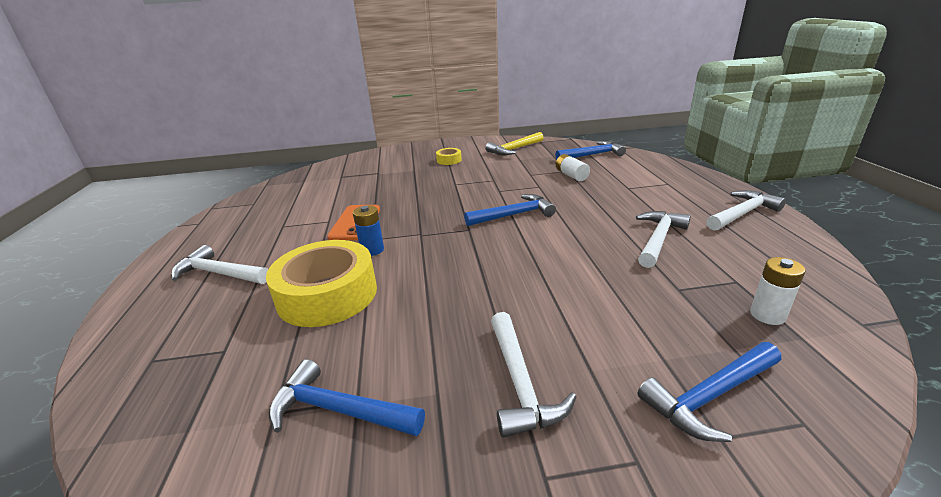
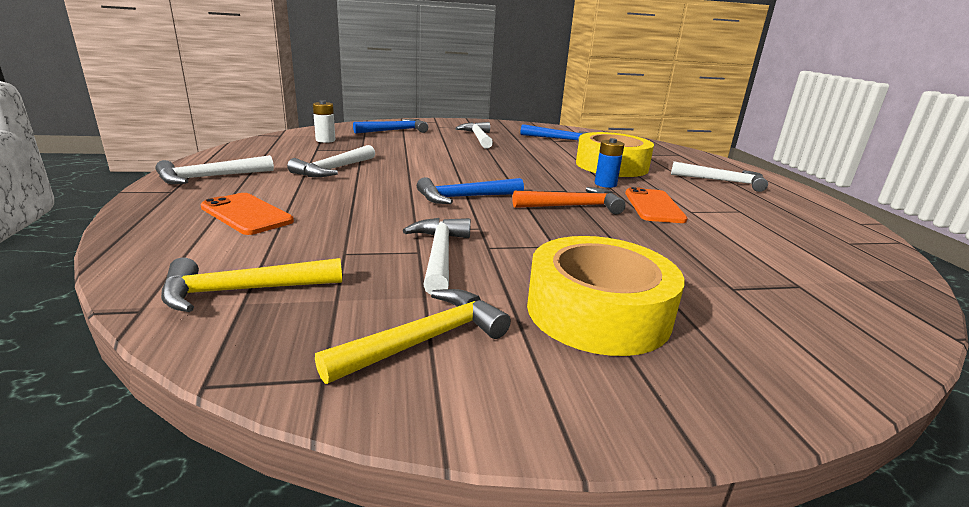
camera: 175 degrees right, 5 degrees down
(426, 215) = (573, 206): none -> orange hammer
(449, 160) = (598, 312): yellow tape -> yellow tape, size x2.29
(519, 174) = (439, 255): none -> white hammer
(571, 175) = (347, 242): white battery -> none
(592, 155) = (243, 291): blue hammer -> yellow hammer
(650, 185) = (246, 214): none -> orange phone

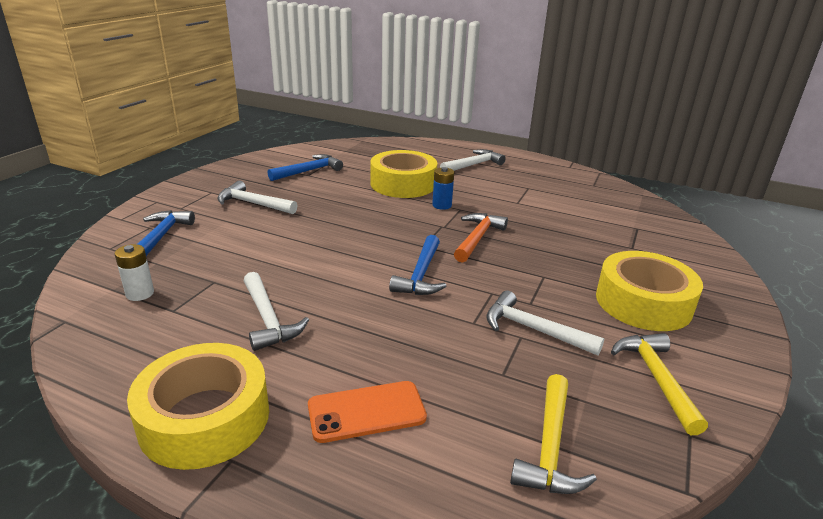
camera: 55 degrees left, 5 degrees up
(210, 177) = (205, 418): white hammer -> yellow tape
(653, 206) = (500, 210): orange phone -> none

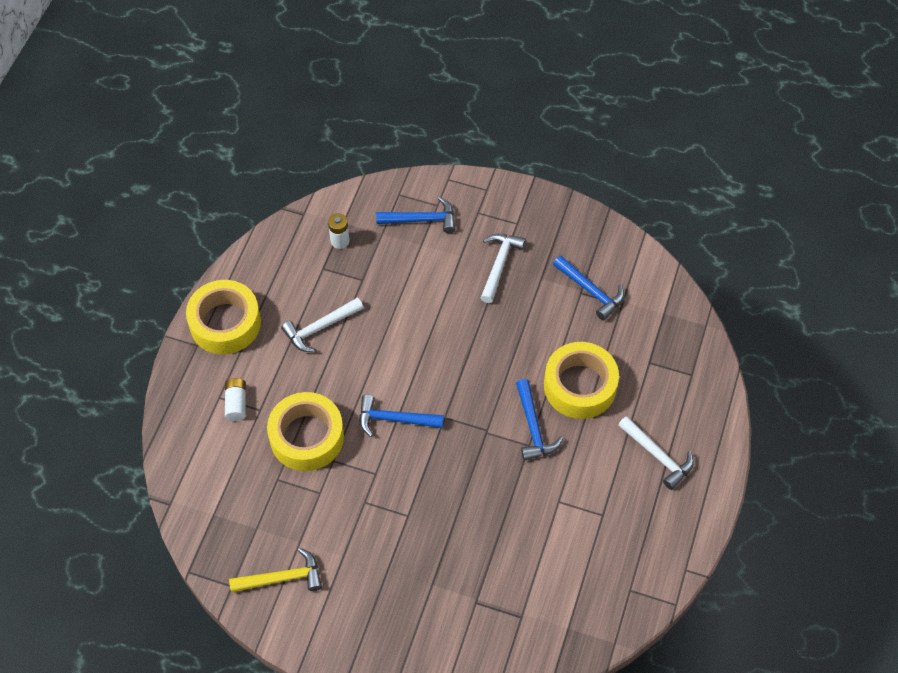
camera: 85 degrees right, 30 degrees up
(366, 412) = (236, 403): orange phone -> white battery
(442, 205) = (533, 427): blue battery -> blue hammer
(477, 238) = (468, 462): orange hammer -> none
(533, 329) = (329, 501): white hammer -> none
(550, 447) = (216, 503): yellow hammer -> none
(643, 302) = (378, 591): yellow tape -> yellow tape (307, 437)

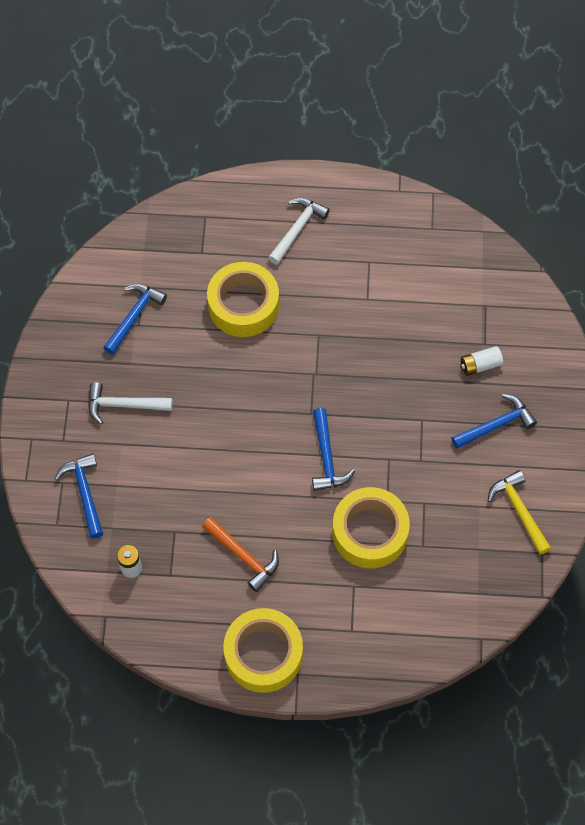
camera: 105 degrees left, 5 degrees up
(236, 403) = (353, 611): white battery -> white battery (480, 365)
(320, 328) = (243, 556): white hammer -> orange hammer
(533, 427) = (299, 335): blue hammer -> blue hammer (496, 425)

